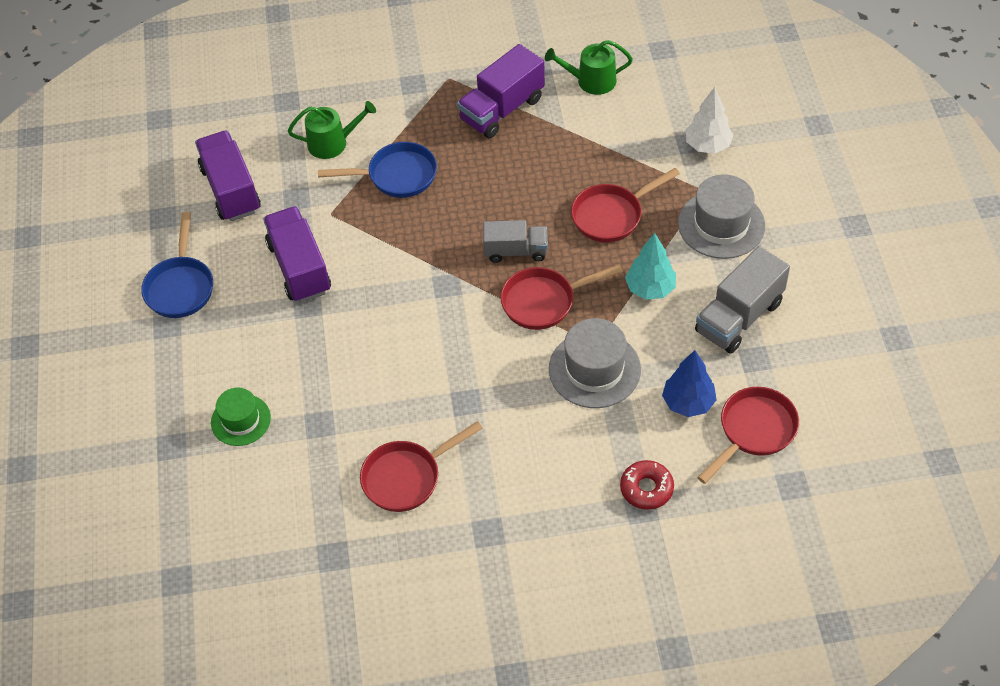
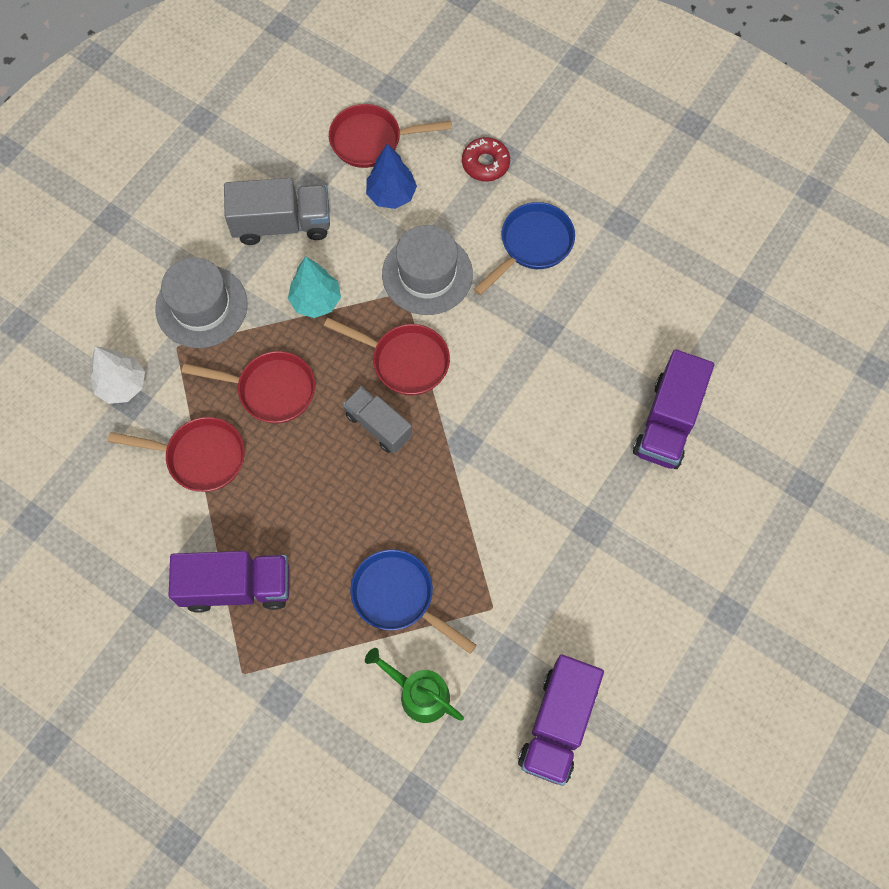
camera: 140 degrees left, 15 degrees up
(180, 287) = (686, 646): blue pan -> blue pan (532, 245)
(241, 420) = (731, 463): green hat -> none
(299, 268) = (567, 572): purple truck -> purple truck (667, 422)
(407, 477) = (642, 308): red pan -> red pan (200, 456)
(591, 81) = (129, 544): green watering can -> none

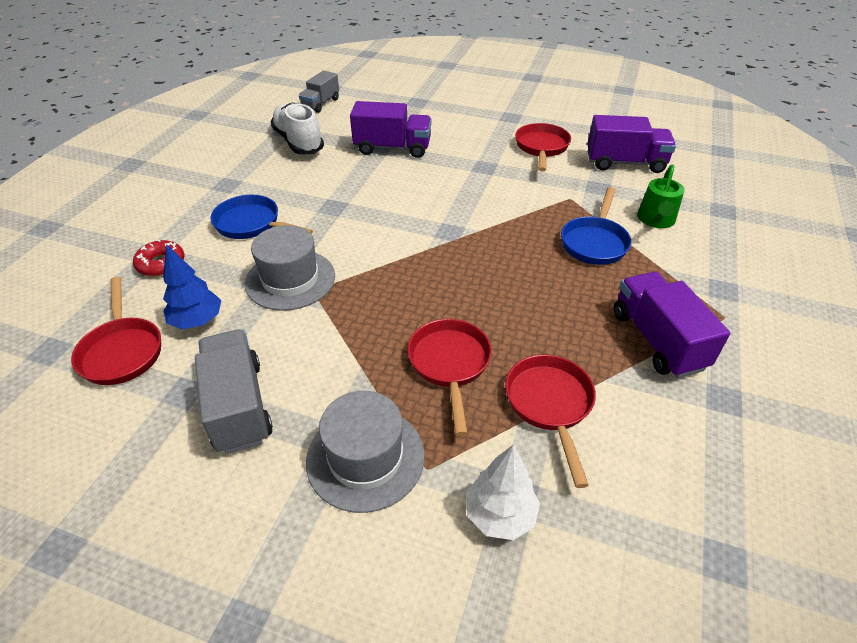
camera: 105 degrees left, 25 degrees down
(316, 301) = (336, 352): turquoise tree -> none
(378, 425) = (455, 281): grey truck -> grey truck (320, 104)
(404, 361) = (385, 277): red pan -> red pan (541, 148)
(709, 309) = (298, 142): none -> white shoe

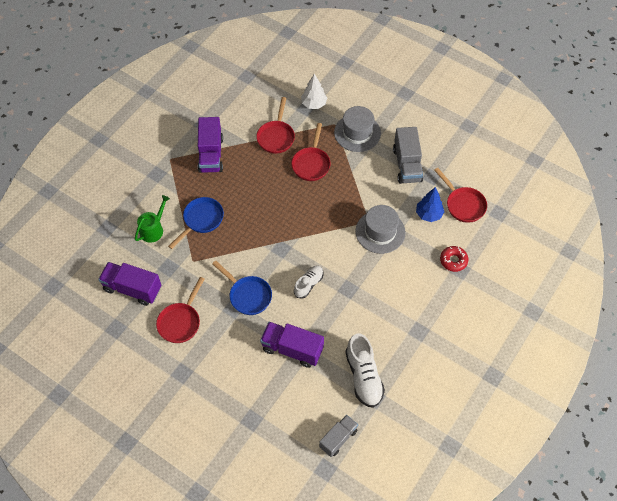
camera: 165 degrees left, 15 degrees up
(122, 351) = (463, 204): red pan -> red pan turned 150 degrees clockwise
(252, 224) = (401, 283): blue pan -> blue pan (248, 295)
(392, 202) = (308, 284): none -> white shoe

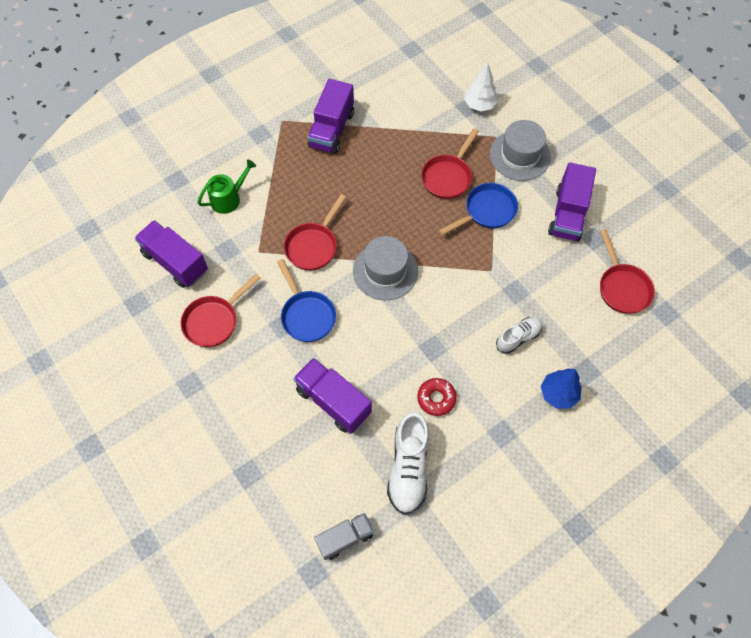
camera: 20 degrees right, 5 degrees up
(201, 220) = (288, 205): blue pan -> blue pan (486, 211)
(276, 137) = (418, 131): red pan -> red pan (313, 246)
(308, 284) = (386, 325): white shoe -> white shoe (518, 337)
(380, 232) = (501, 288): grey hat -> grey hat (385, 271)
(407, 165) = (567, 214): grey truck -> purple truck
(429, 214) = (572, 286): blue tree -> blue tree (558, 394)
(453, 261) = (582, 356): red donut -> red donut (436, 398)

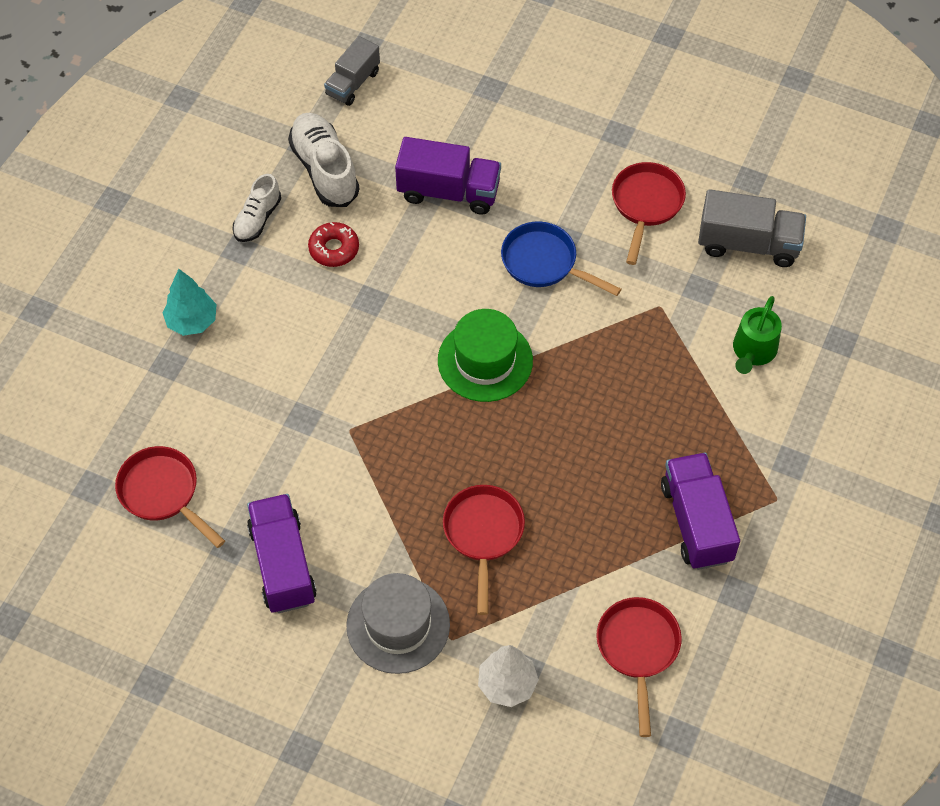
camera: 150 degrees right, 5 degrees down
(175, 262) = (748, 244): purple truck -> grey truck
(313, 246) = (597, 346): red pan -> red pan (638, 650)
(385, 271) = (485, 360): grey hat -> green hat
(486, 211) = (399, 509): blue pan -> none
(518, 337) = (271, 362): white shoe -> white shoe (257, 219)
(558, 394) = (192, 321): blue tree -> turquoise tree

